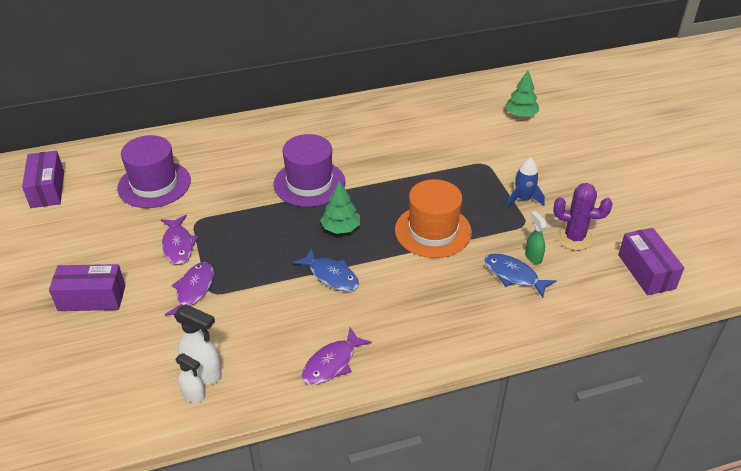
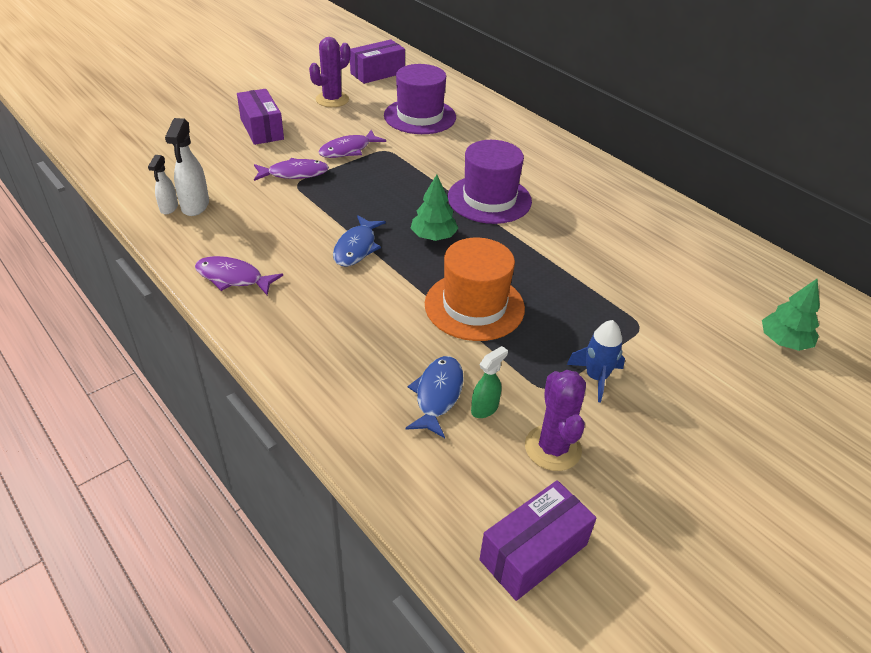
camera: 65 degrees right, 0 degrees up
(74, 234) = (332, 100): none -> purple cactus

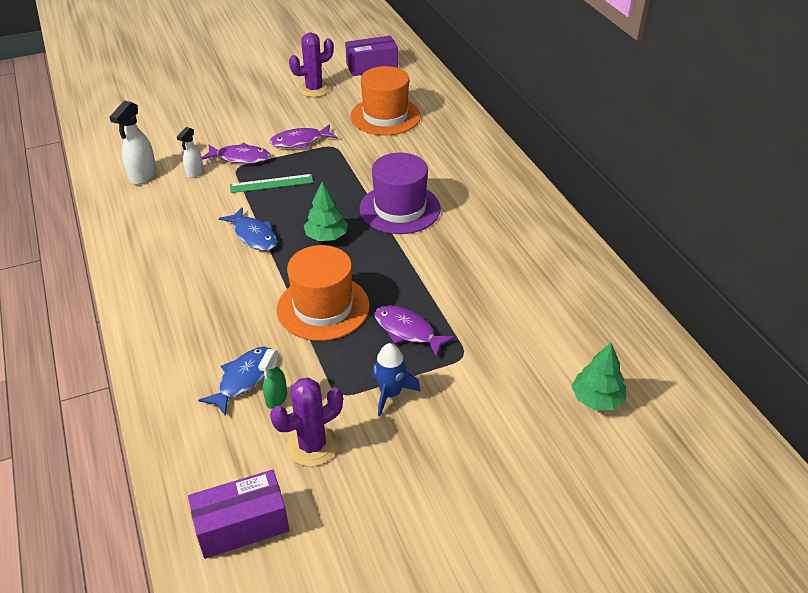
camera: 20 degrees right, 0 degrees up
(169, 208) = (121, 174): white spray bottle -> white spray bottle (195, 173)
(233, 278) = (138, 245): purple fish -> purple fish (407, 331)
(262, 129) = (236, 111): purple box -> none
(344, 194) = (271, 183): none -> green ruler
(356, 248) = (253, 235): blue fish -> blue fish turned 75 degrees counterclockwise
(420, 116) = (385, 116): purple hat -> orange hat
(485, 408) = (276, 399): green spray bottle -> green spray bottle turned 135 degrees clockwise
(553, 448) = (312, 445): purple cactus -> purple cactus turned 45 degrees clockwise

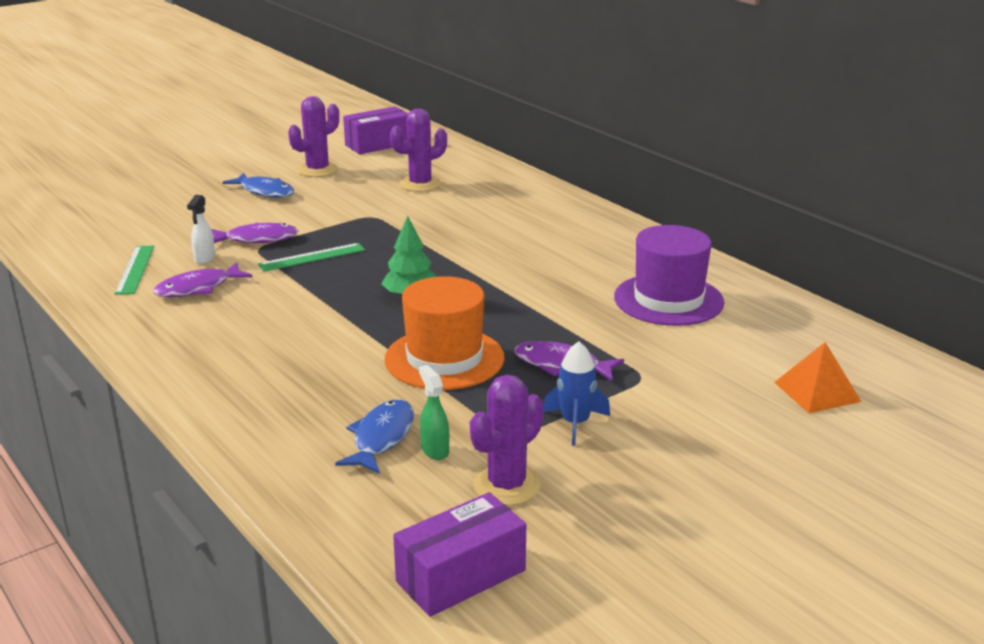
camera: 15 degrees left, 15 degrees down
(142, 176) = (135, 269): white spray bottle -> green ruler
(253, 235) = (316, 306): blue fish -> blue fish (265, 191)
(276, 399) = (434, 450): green spray bottle -> green spray bottle turned 150 degrees clockwise
(300, 141) = (326, 217): purple fish -> purple fish (198, 288)
(385, 116) = (420, 184): orange hat -> purple cactus
(400, 209) = (486, 261): purple hat -> purple hat (668, 300)
(596, 399) = (817, 392): green tree -> orange pyramid

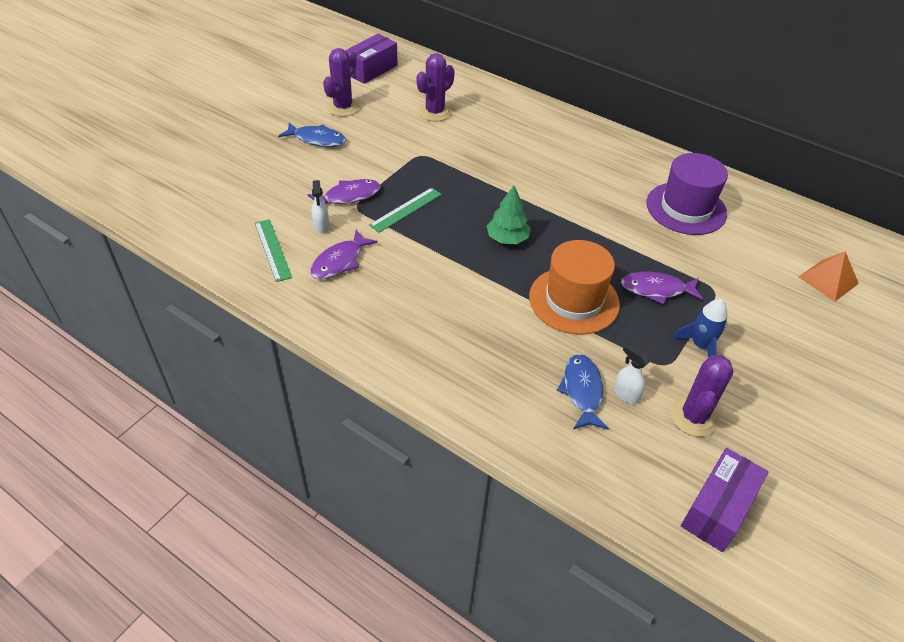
camera: 20 degrees left, 20 degrees up
(434, 450) = (625, 394): green spray bottle -> white spray bottle

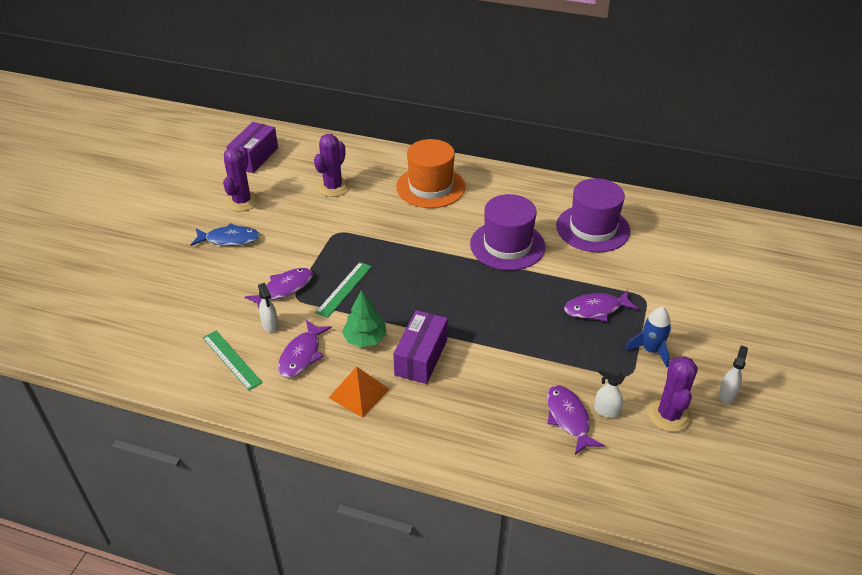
camera: 15 degrees left, 5 degrees down
(507, 238) = (448, 294): green tree -> green tree (365, 339)
(574, 300) = (529, 337): orange hat -> orange hat (430, 187)
(582, 391) = (568, 418): blue fish -> purple fish
(587, 205) = (507, 245): none -> purple hat
(717, 509) = (717, 489): purple box -> purple box (421, 357)
(768, 413) = (727, 394): none -> white spray bottle
(828, 280) = (731, 265): orange pyramid -> orange pyramid (359, 393)

